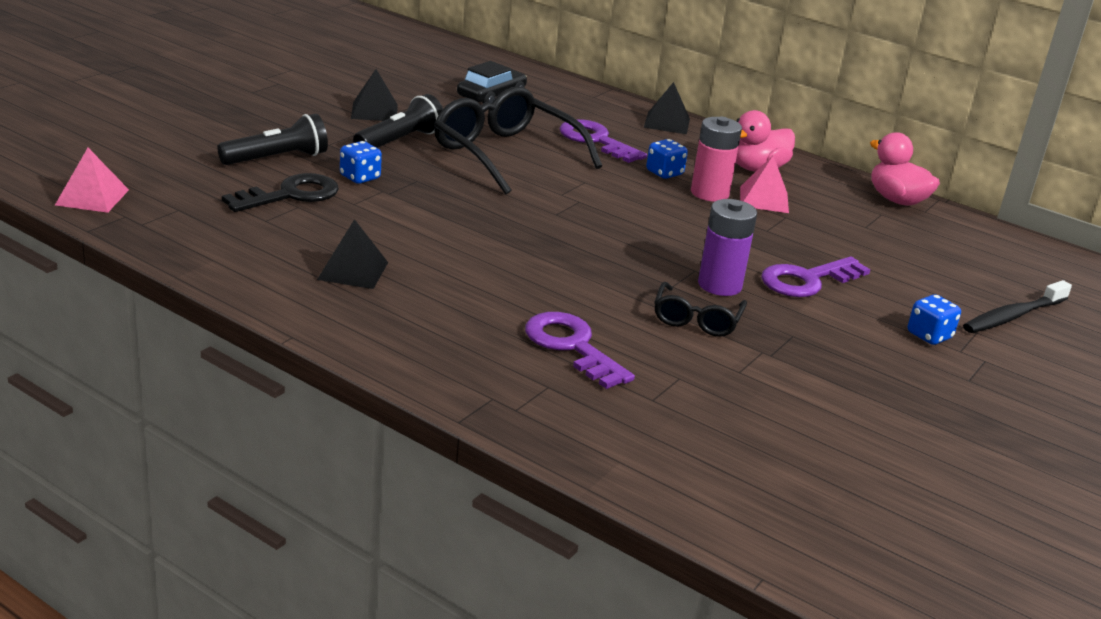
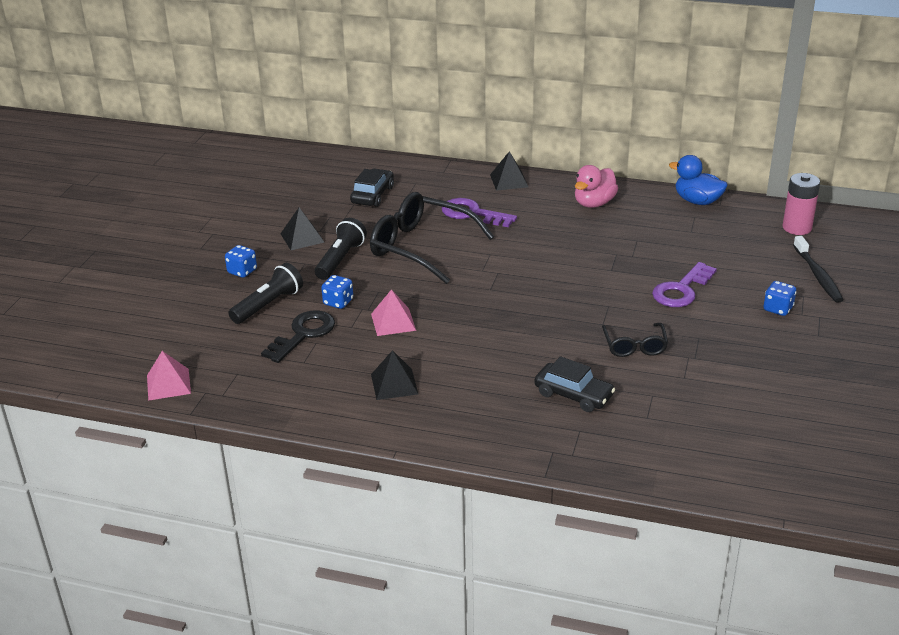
camera: 15 degrees left, 5 degrees up
(572, 346) = (573, 395): purple key -> black car
(664, 173) = (536, 228): blue dice -> blue dice (242, 271)
(709, 193) = (577, 236): pink battery -> pink battery (797, 228)
(719, 285) = (631, 313): purple battery -> none
(764, 199) = (614, 229): pink pyramid -> pink pyramid (393, 322)
(896, 200) = (697, 201): pink duck -> blue duck
(1013, 316) = (818, 275): black toothbrush -> black toothbrush turned 45 degrees counterclockwise

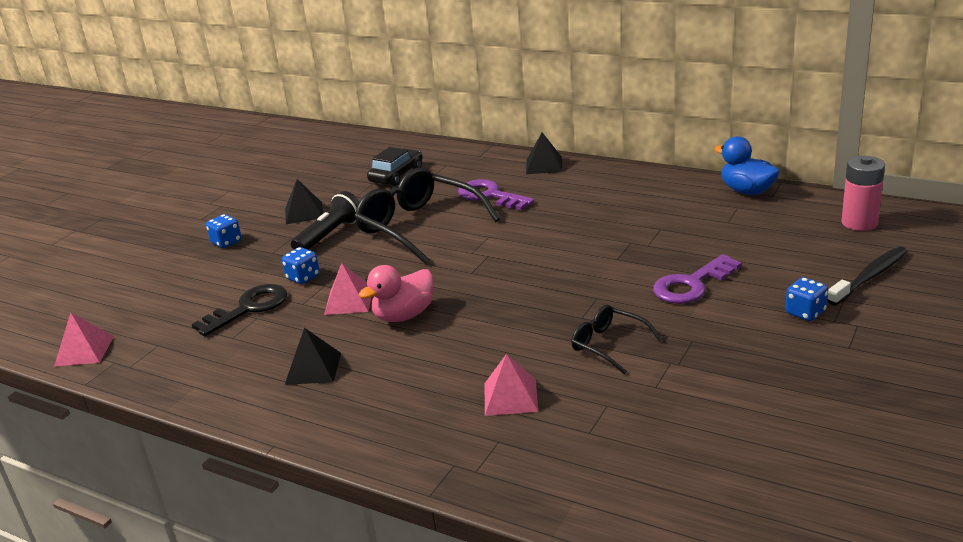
camera: 15 degrees right, 5 degrees down
(268, 305) = (232, 276): black flashlight -> none
(573, 395) = (510, 397): black car -> pink pyramid
(594, 203) = (627, 190): pink duck -> pink duck (404, 315)
(634, 346) = (609, 345): black glasses -> black glasses turned 120 degrees clockwise
(818, 275) = (869, 277): black toothbrush -> black toothbrush turned 135 degrees counterclockwise

